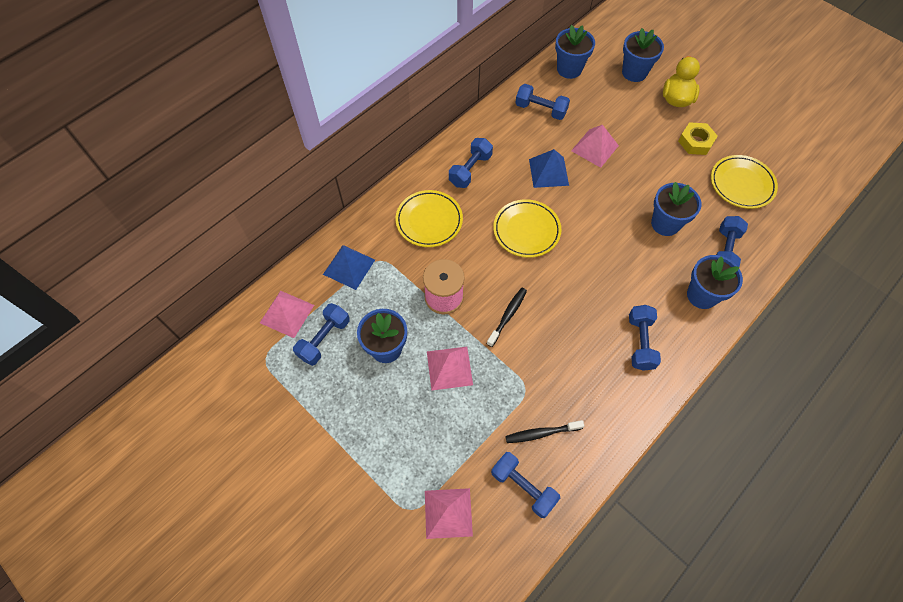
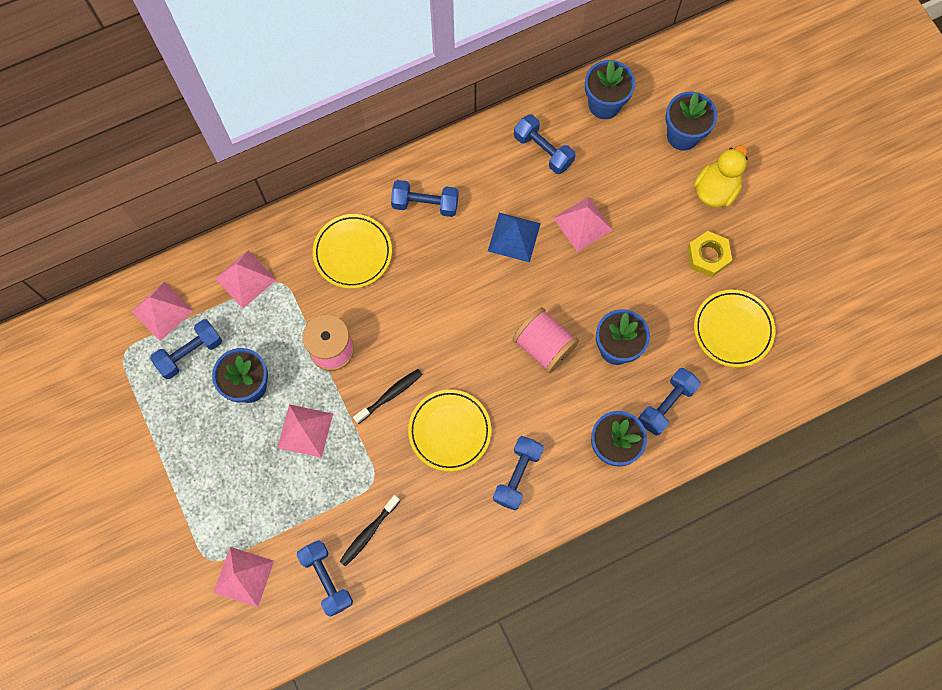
camera: 20 degrees right, 10 degrees up
(349, 267) = (245, 279): blue pyramid -> pink pyramid
(470, 170) = (425, 204): blue dumbbell -> blue dumbbell turned 45 degrees clockwise
(526, 230) = (455, 302): yellow plate -> yellow plate (449, 431)
(541, 433) = (368, 533): black toothbrush -> black toothbrush turned 60 degrees counterclockwise
(610, 240) = (544, 346): none -> pink spool

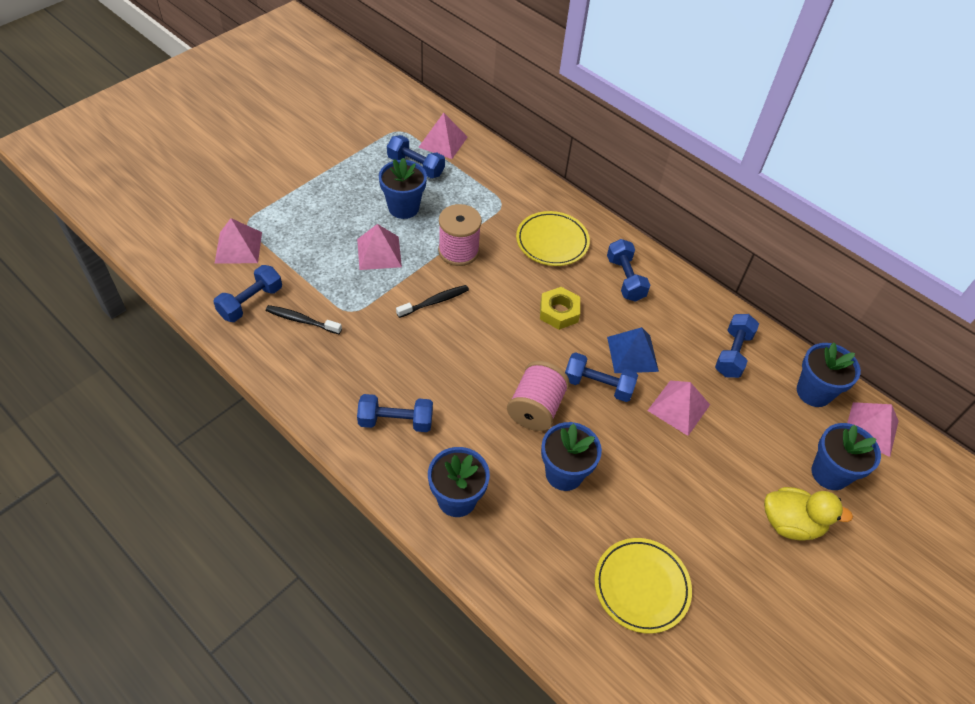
camera: 65 degrees right, 20 degrees down
(245, 279) = (493, 181): pink pyramid -> pink pyramid (871, 429)
(390, 395) = (435, 302): black toothbrush -> black toothbrush turned 60 degrees counterclockwise
(449, 431) = (419, 355): yellow plate -> none
(666, 404) = (524, 540): blue dumbbell -> blue dumbbell (598, 385)
(708, 256) = (711, 536): yellow nut -> yellow nut (559, 312)

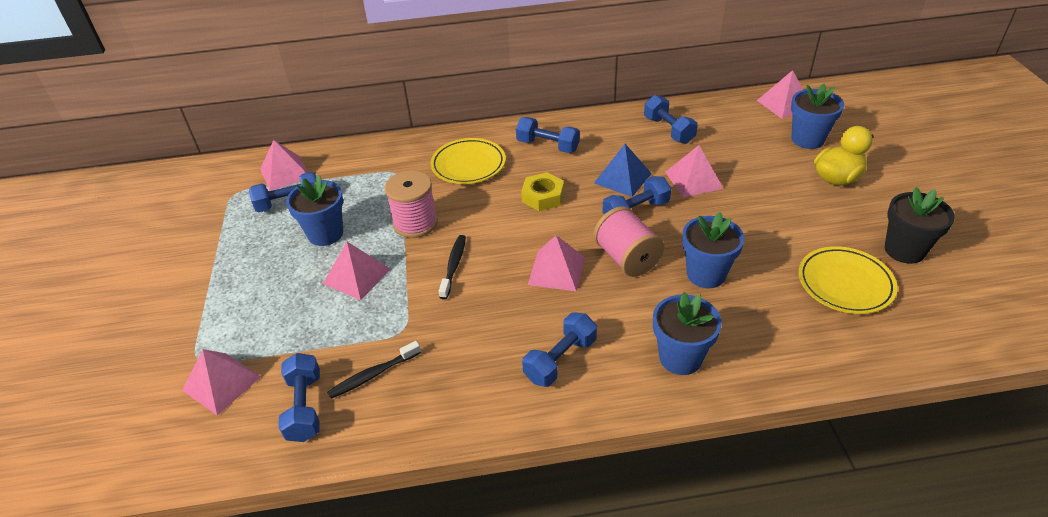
camera: 45 degrees left, 10 degrees down
(483, 368) = (556, 270): none -> pink pyramid
(731, 621) = (904, 250): none -> black flower pot
(813, 392) = (734, 112): blue flower pot -> none

